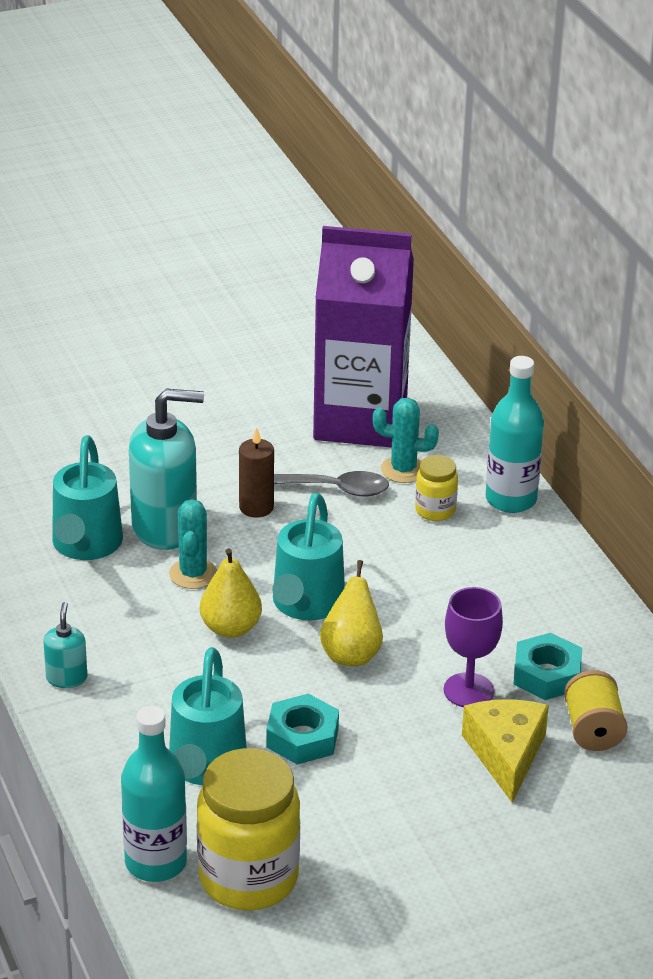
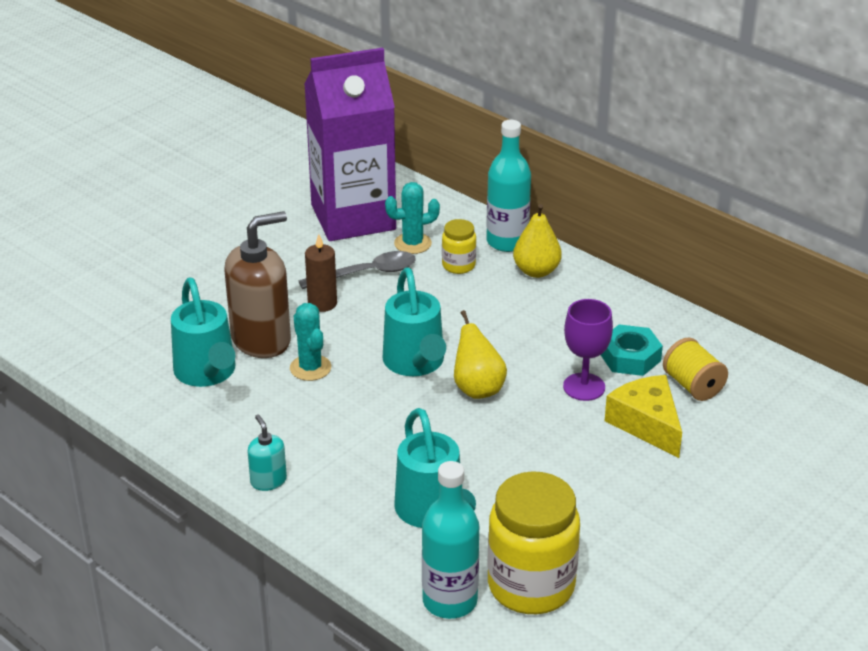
camera: 25 degrees left, 0 degrees up
(165, 527) = (261, 339): turquoise soap dispenser -> brown soap dispenser
(230, 628) = (371, 399): yellow pear -> yellow pear (536, 271)
(302, 737) = (489, 463): turquoise nut -> none

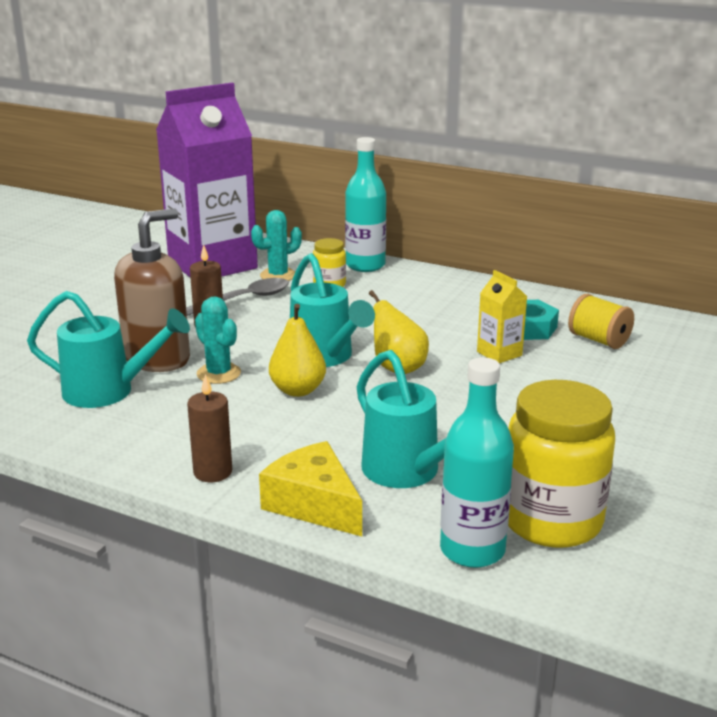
camera: 15 degrees left, 10 degrees down
(207, 373) = (108, 391): turquoise watering can -> turquoise watering can turned 45 degrees counterclockwise
(268, 481) = (213, 472): turquoise soap dispenser -> brown candle
(536, 271) = (403, 281): yellow pear -> yellow pear (298, 390)
(584, 387) = (499, 353): purple goblet -> yellow carton
(647, 424) = (577, 372): yellow cheese -> yellow cheese (314, 504)

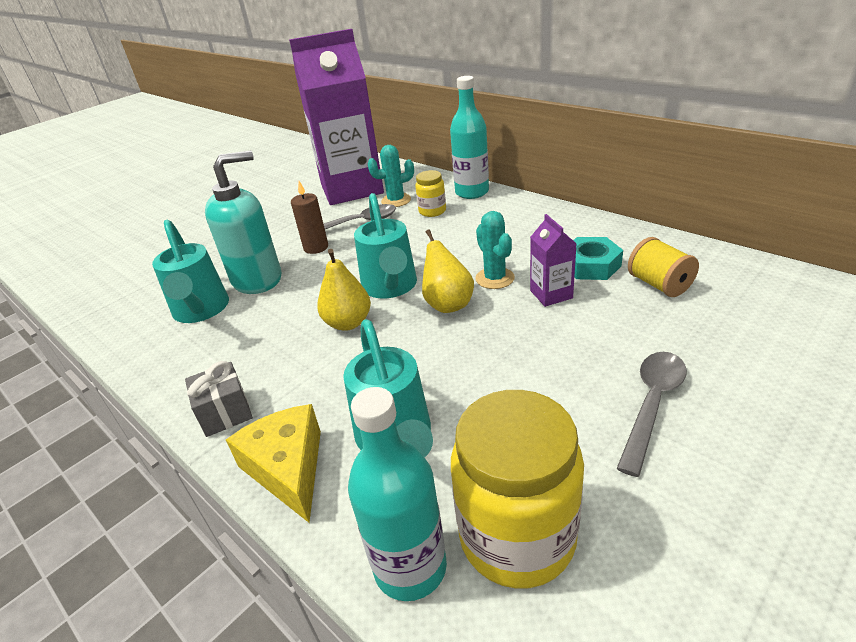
camera: 20 degrees right, 10 degrees up
(108, 391) = (201, 311): turquoise watering can -> turquoise watering can turned 45 degrees clockwise
(157, 358) = (257, 279): brown soap dispenser -> turquoise soap dispenser
(213, 472) = (225, 413): brown candle -> grey gift
(218, 373) = (294, 299): turquoise cactus -> turquoise cactus (495, 278)
(499, 353) = (551, 294): yellow carton -> purple carton
(626, 427) = (652, 404): none -> grey spoon

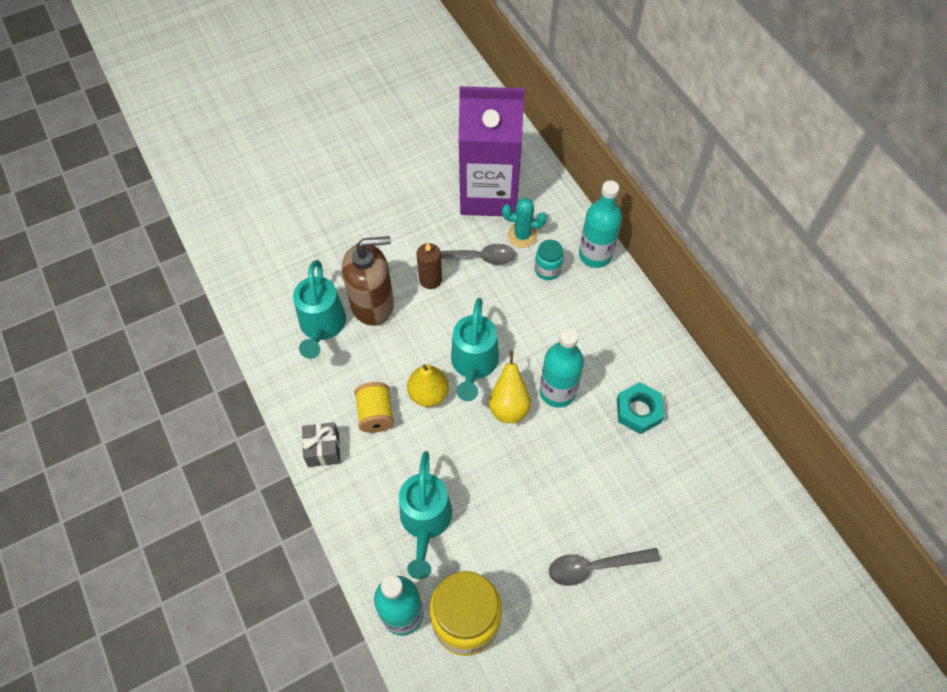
camera: 15 degrees right, 25 degrees up
(257, 279) = (373, 304): turquoise soap dispenser -> brown soap dispenser
(288, 468) = (353, 516): yellow cheese -> none
(432, 211) = (547, 270): yellow jar -> turquoise jar
(495, 278) = (557, 392): turquoise cactus -> turquoise bottle
(551, 294) = (589, 431): purple carton -> none
(652, 404) = (595, 566): grey spoon -> grey spoon turned 150 degrees counterclockwise
(659, 284) = (675, 458): yellow spool -> yellow spool (375, 414)

